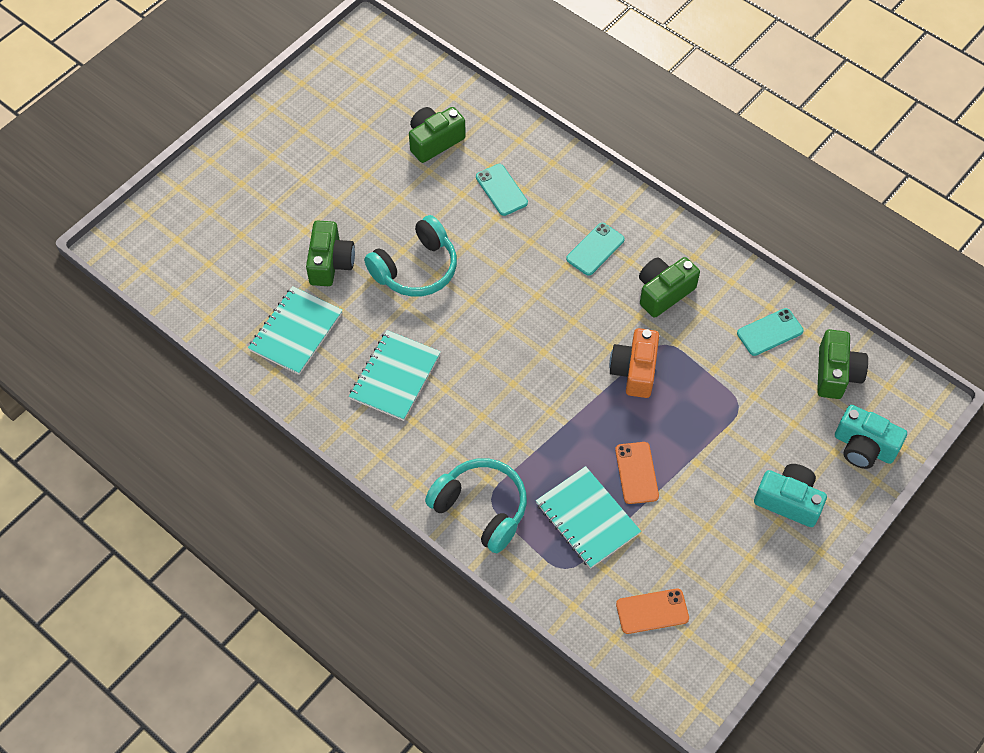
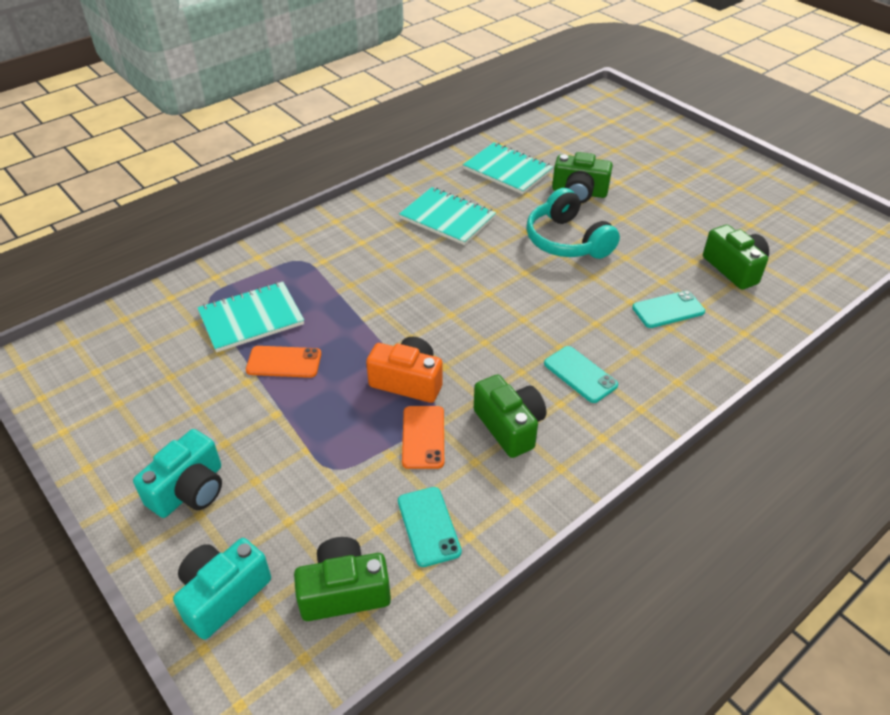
camera: 100 degrees right, 15 degrees down
(481, 509) = (294, 253): turquoise headphones -> none
(652, 611) = (132, 348): orange phone -> orange phone (423, 437)
(836, 373) = (344, 591): green camera -> green camera turned 150 degrees clockwise

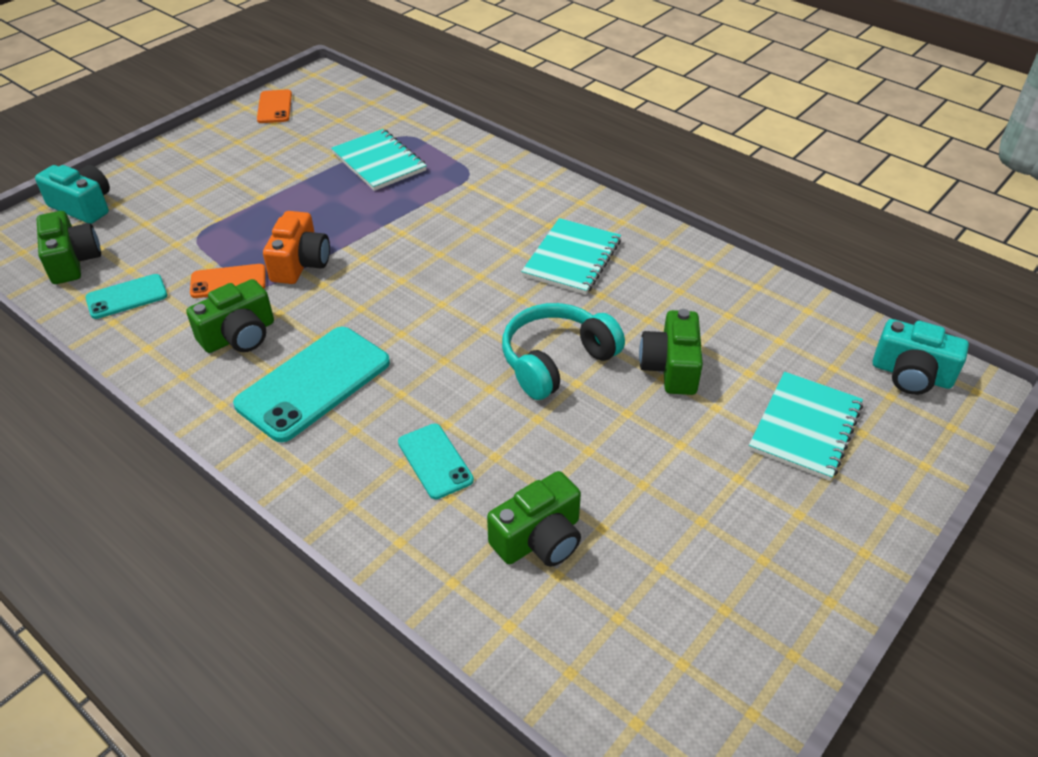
camera: 80 degrees right, 0 degrees up
(189, 490) = (182, 172): turquoise camera -> turquoise camera (911, 374)
(284, 362) = (323, 189): orange phone -> orange phone (274, 107)
(507, 170) = (695, 297): turquoise notebook -> turquoise notebook (805, 427)
(580, 374) = (314, 383): turquoise phone -> turquoise phone, size x1.82

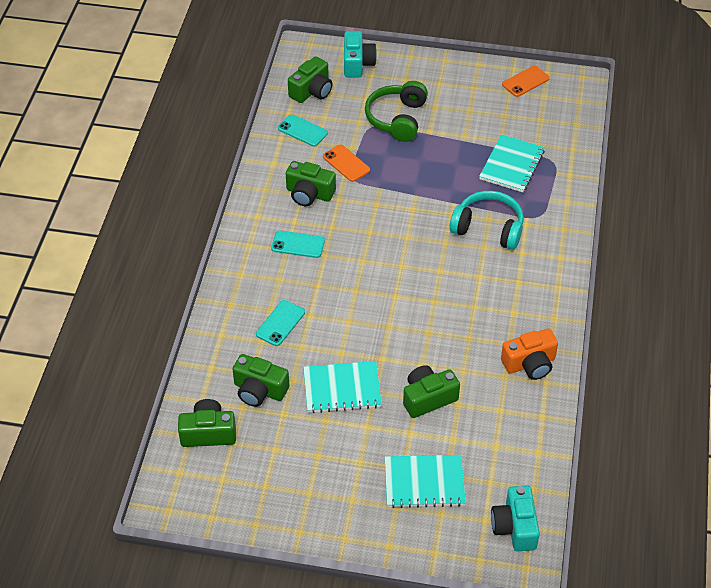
camera: 60 degrees right, 5 degrees up
(211, 212) = (397, 119): none -> green headphones
(300, 263) = (385, 184): orange camera -> orange camera (530, 364)
(314, 383) = (298, 244): turquoise phone -> turquoise phone, size x0.55
(556, 361) = (393, 341): turquoise headphones -> turquoise headphones (488, 228)
(572, 258) = (493, 308): turquoise notebook -> turquoise notebook (342, 388)
(579, 643) = (208, 433): none -> green camera

